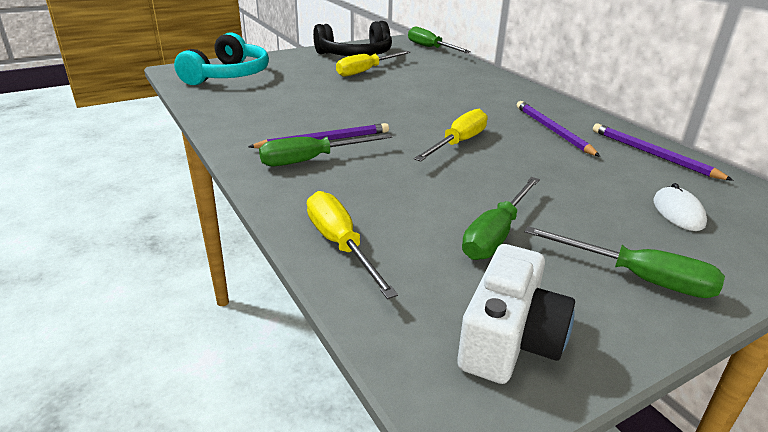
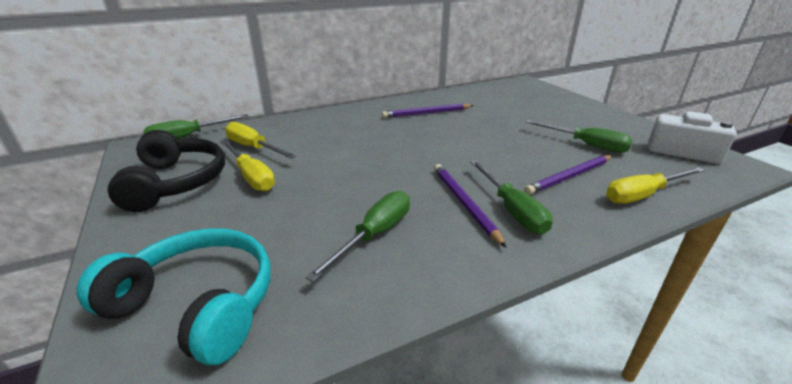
camera: 85 degrees left, 0 degrees up
(458, 143) = (455, 144): yellow screwdriver -> yellow screwdriver (253, 148)
(637, 278) = (601, 119): green screwdriver -> green screwdriver (375, 235)
(652, 154) = (459, 95): purple pencil -> purple pencil (570, 176)
(678, 212) = (529, 102): white mouse -> none

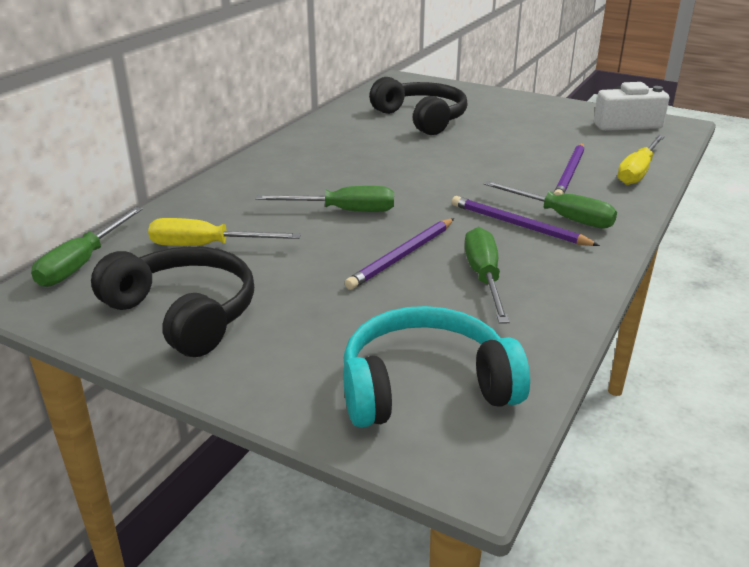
camera: 35 degrees left, 0 degrees up
(251, 176) = (268, 275): yellow screwdriver -> none
(426, 113) = (349, 146): purple pencil -> purple pencil (402, 256)
(502, 108) = (421, 118): none -> black headphones
(586, 145) = (547, 139): green screwdriver -> green screwdriver (343, 211)

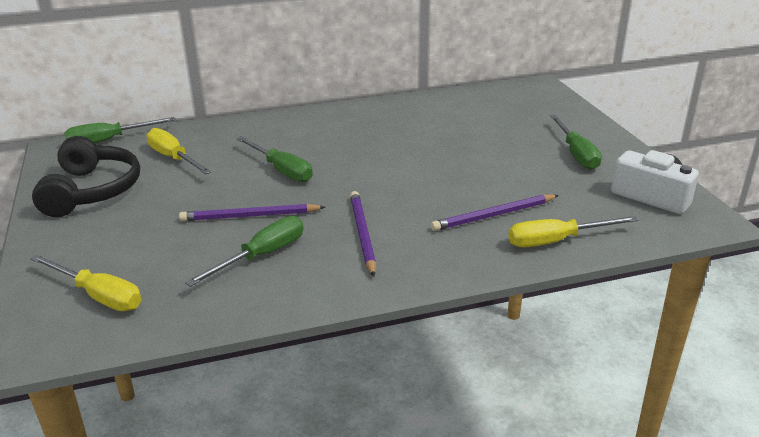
camera: 45 degrees right, 0 degrees up
(421, 118) = (480, 124): black headphones -> none
(425, 387) = (98, 296): turquoise headphones -> yellow screwdriver
(561, 217) = (406, 244): green screwdriver -> green screwdriver (576, 154)

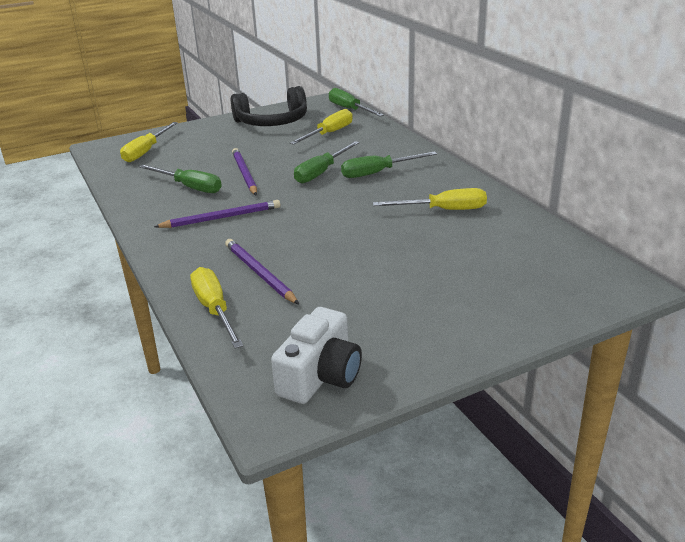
camera: 80 degrees right, 0 degrees up
(403, 124) = (443, 210): none -> yellow screwdriver
(576, 154) = (417, 319): green screwdriver -> green screwdriver (378, 173)

